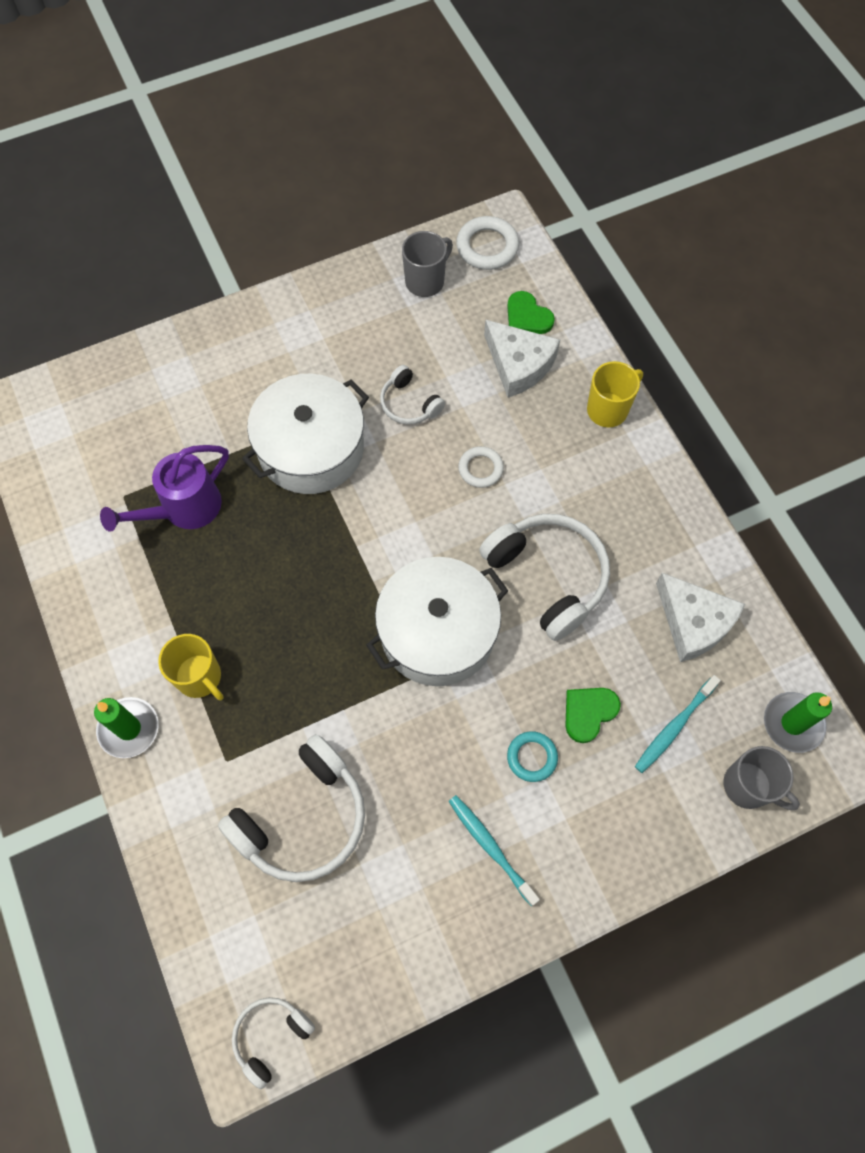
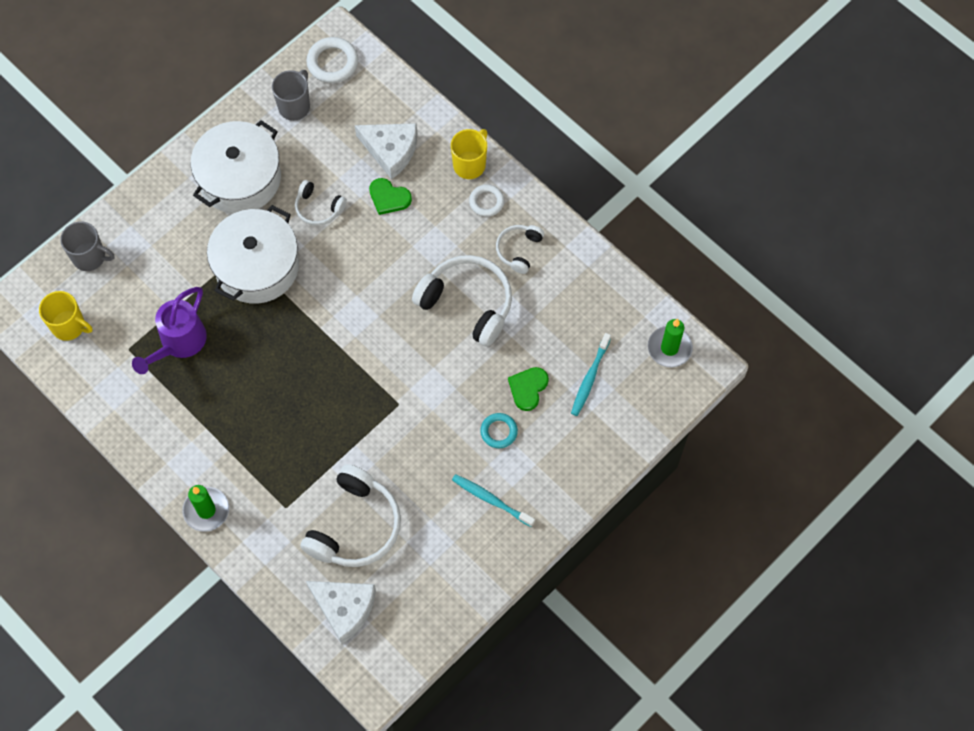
camera: 20 degrees left, 0 degrees up
(200, 677) = (243, 458): yellow mug -> yellow mug (69, 326)
(271, 1036) = (388, 667): white headphones -> white headphones (519, 250)
(437, 632) = (402, 369): white pot -> white pot (240, 178)
(480, 469) = (390, 240): white ring -> white ring (486, 202)
(527, 316) = (384, 110): green heart -> green heart (389, 197)
(693, 622) = (581, 301): white cheese -> white cheese (344, 608)
(748, 786) = (651, 400): grey mug -> grey mug (90, 257)

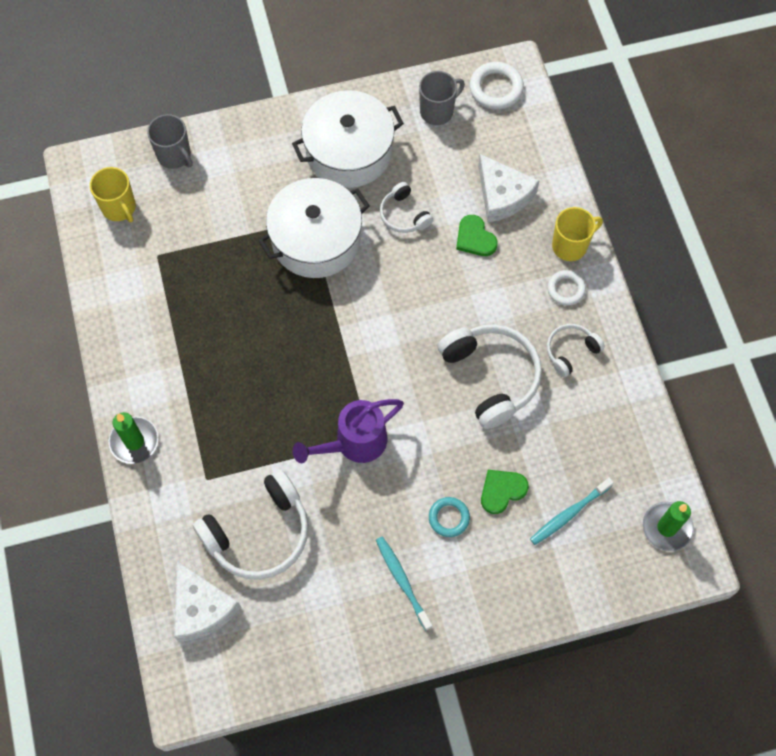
camera: 30 degrees right, 0 degrees up
(179, 343) = (204, 273): purple watering can -> purple watering can (354, 443)

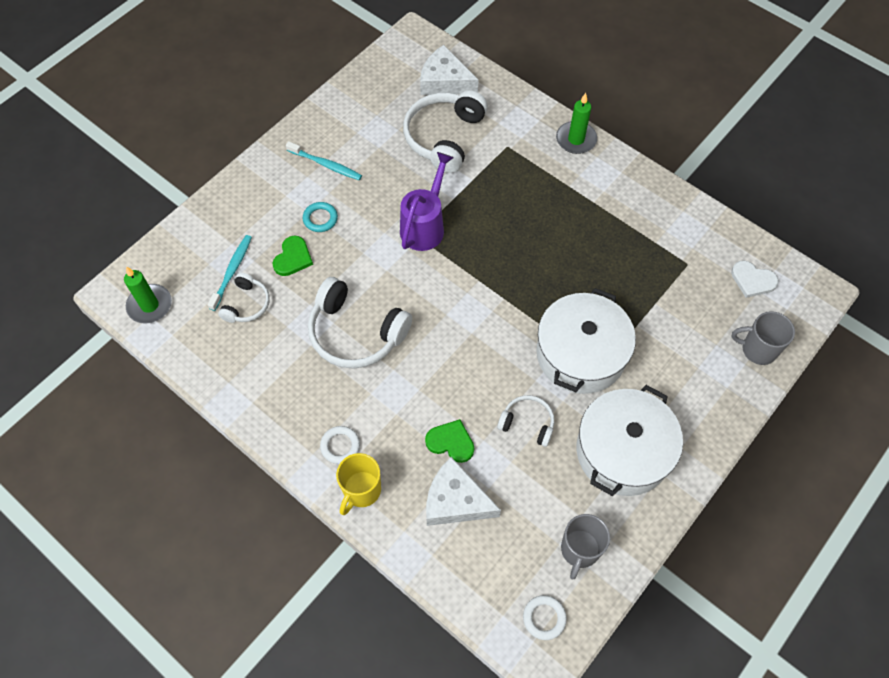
camera: 145 degrees right, 5 degrees down
(119, 208) = (752, 280): yellow mug -> white heart
(496, 88) = (544, 618): white ring -> white ring, size x0.66
(570, 351) = (303, 393): white headphones -> white headphones (247, 304)

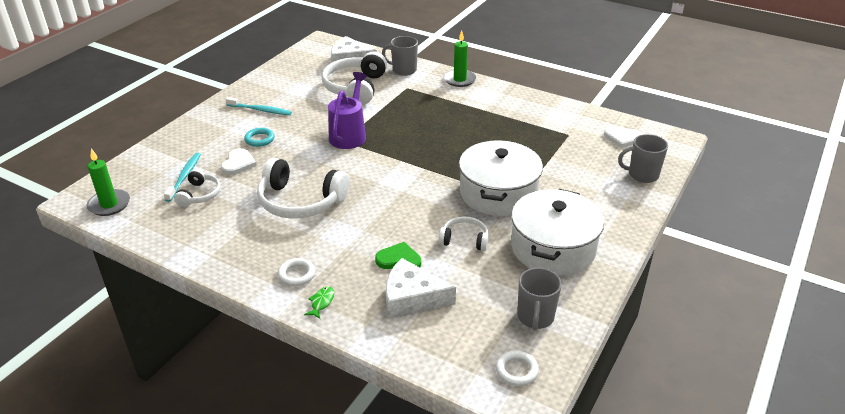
camera: 10 degrees left, 25 degrees down
(293, 258) = (238, 163): green heart -> white heart
(361, 491) = (321, 302): yellow mug -> green fish
(508, 110) = (403, 70): none -> grey mug

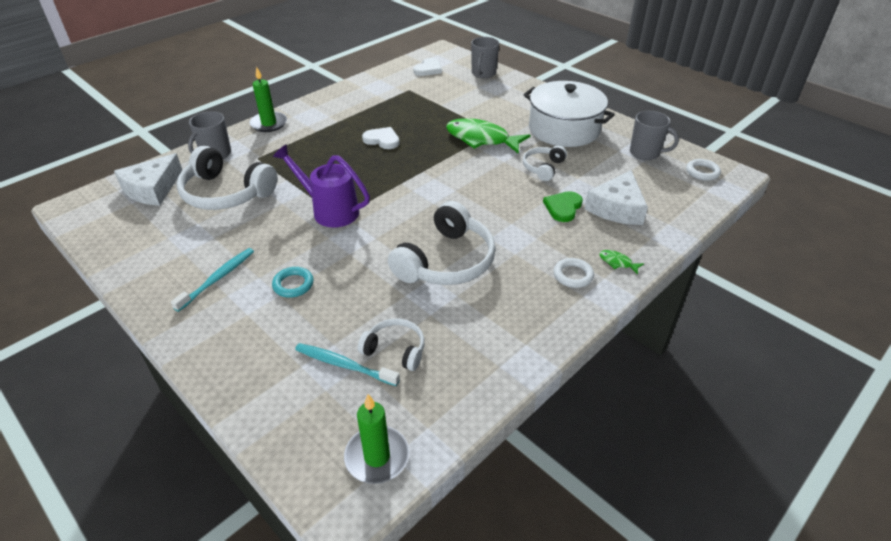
camera: 75 degrees left, 5 degrees up
(238, 163) = (340, 308): white heart -> white heart (382, 140)
(498, 193) = (481, 139): white pot -> green fish

